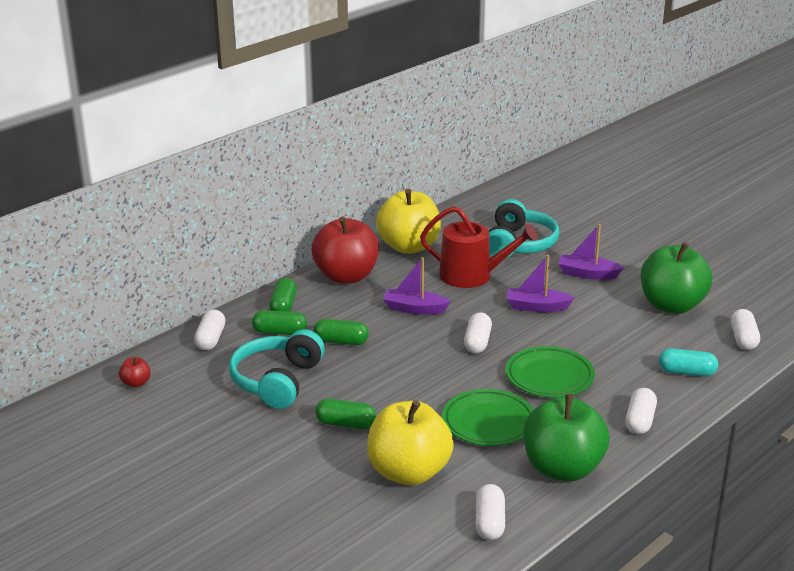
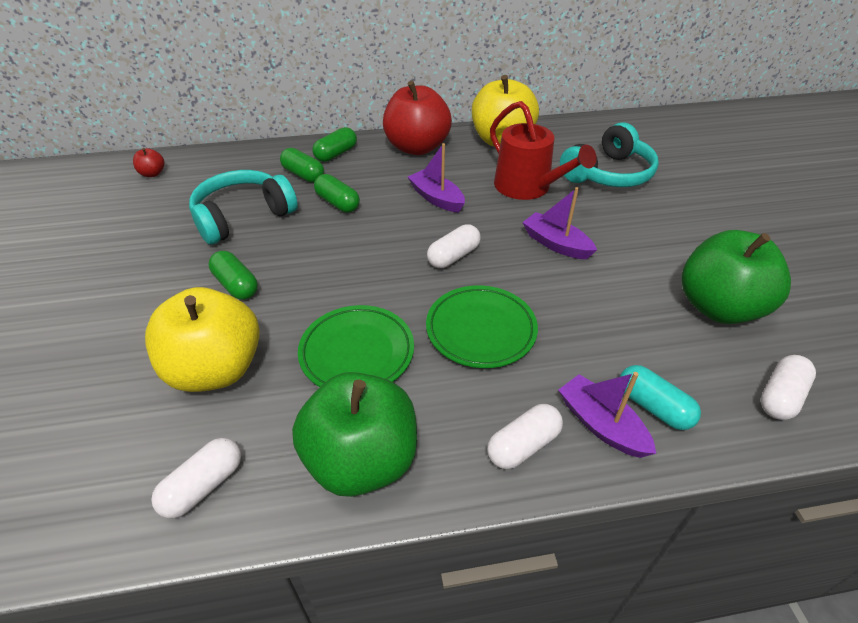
camera: 35 degrees right, 15 degrees up
(211, 339) = (249, 160): white capsule -> none
(587, 274) = (650, 230): purple boat -> purple boat (601, 424)

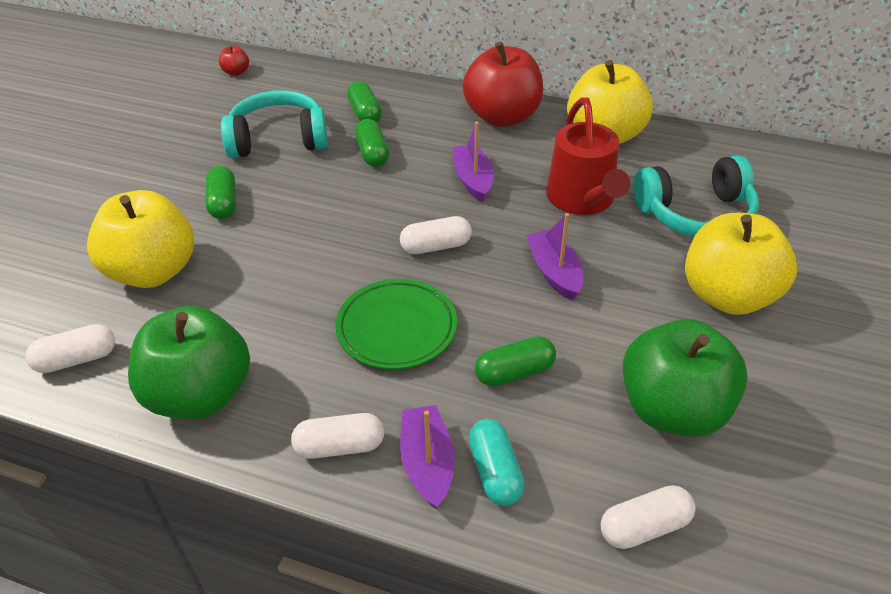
camera: 30 degrees right, 0 degrees up
(336, 154) = (414, 100): green capsule -> green capsule (514, 372)
(357, 353) = (271, 303): green plate -> none
(677, 219) = (728, 295): none -> yellow apple

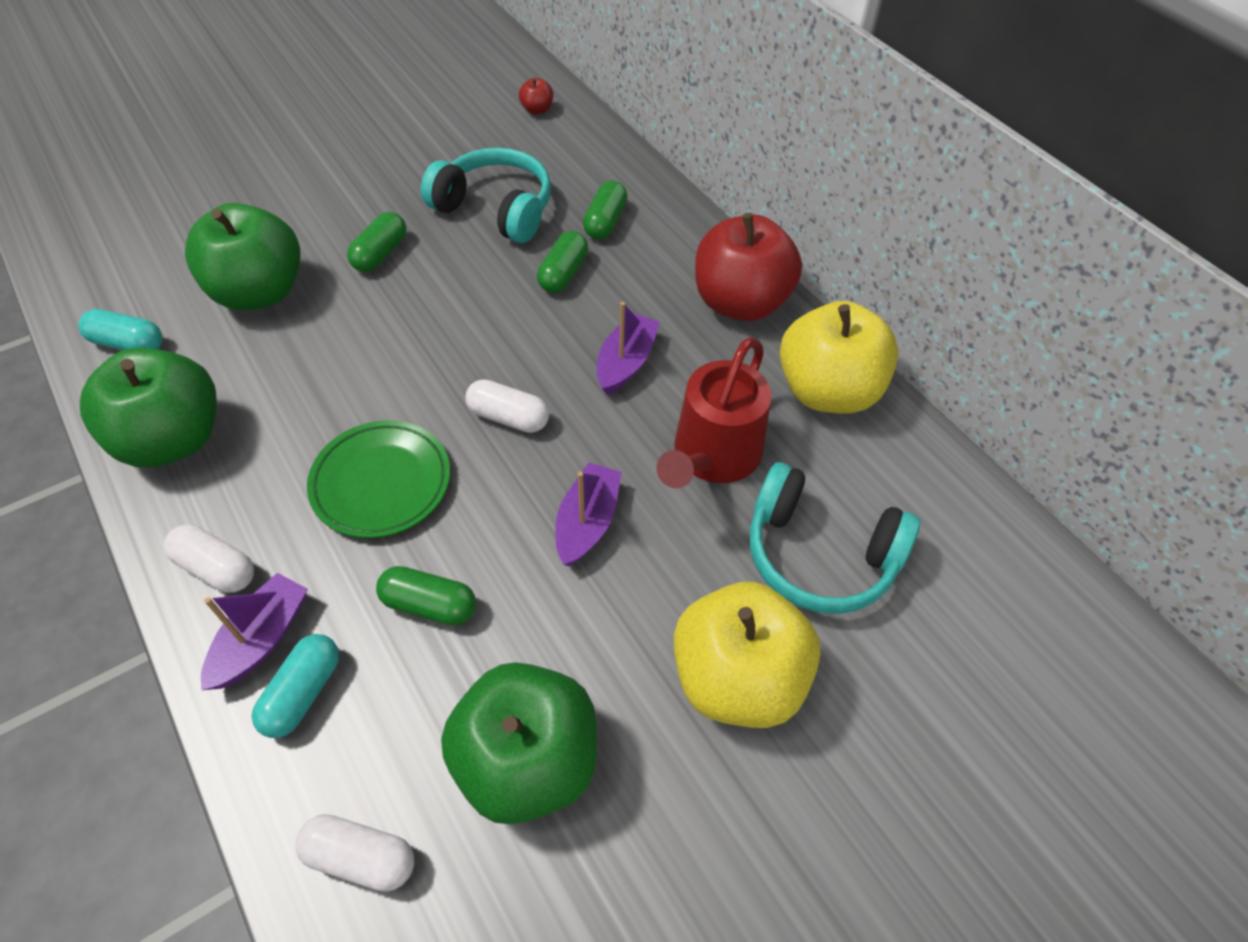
camera: 35 degrees right, 10 degrees up
(77, 359) = (128, 344): white capsule -> turquoise capsule
(153, 271) = (260, 292): yellow apple -> green apple

